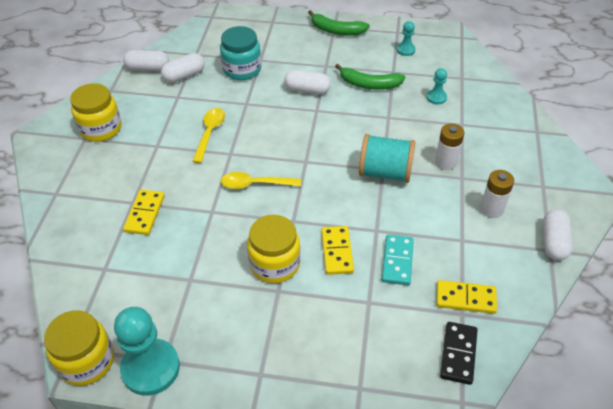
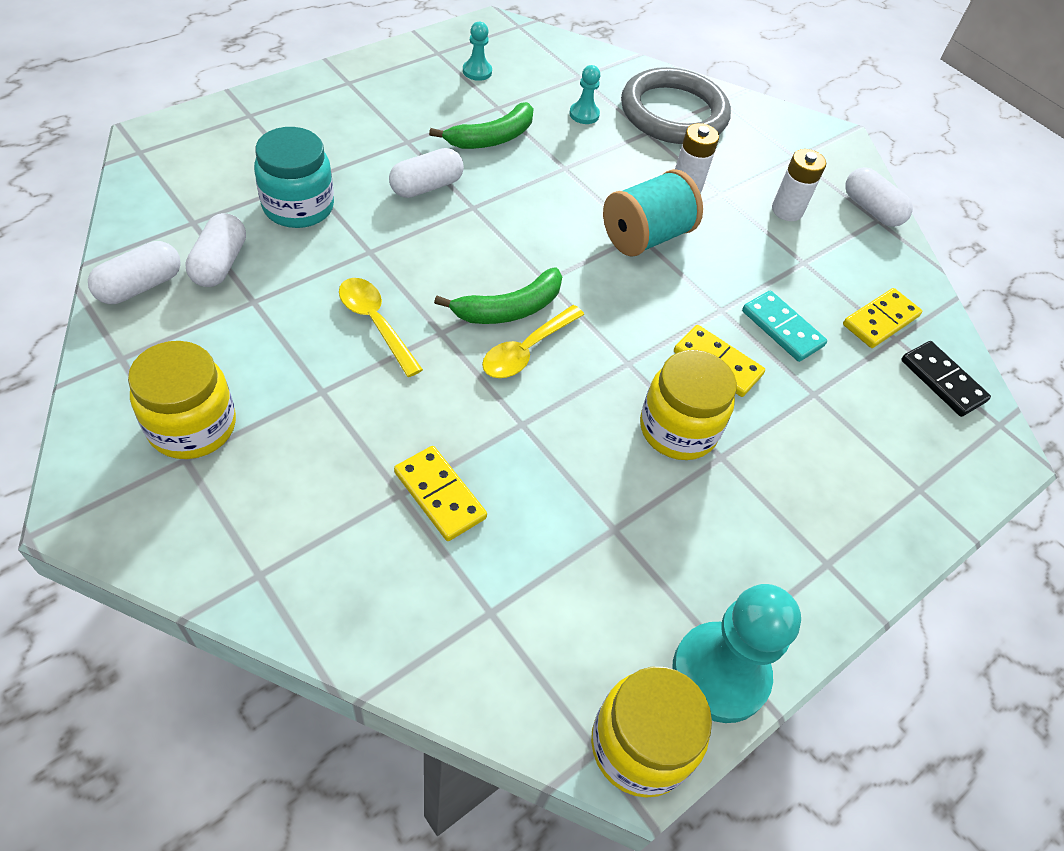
camera: 55 degrees left, 5 degrees up
(336, 30) = (358, 86): green banana -> green banana (509, 309)
(493, 123) = (673, 113): none -> grey ring

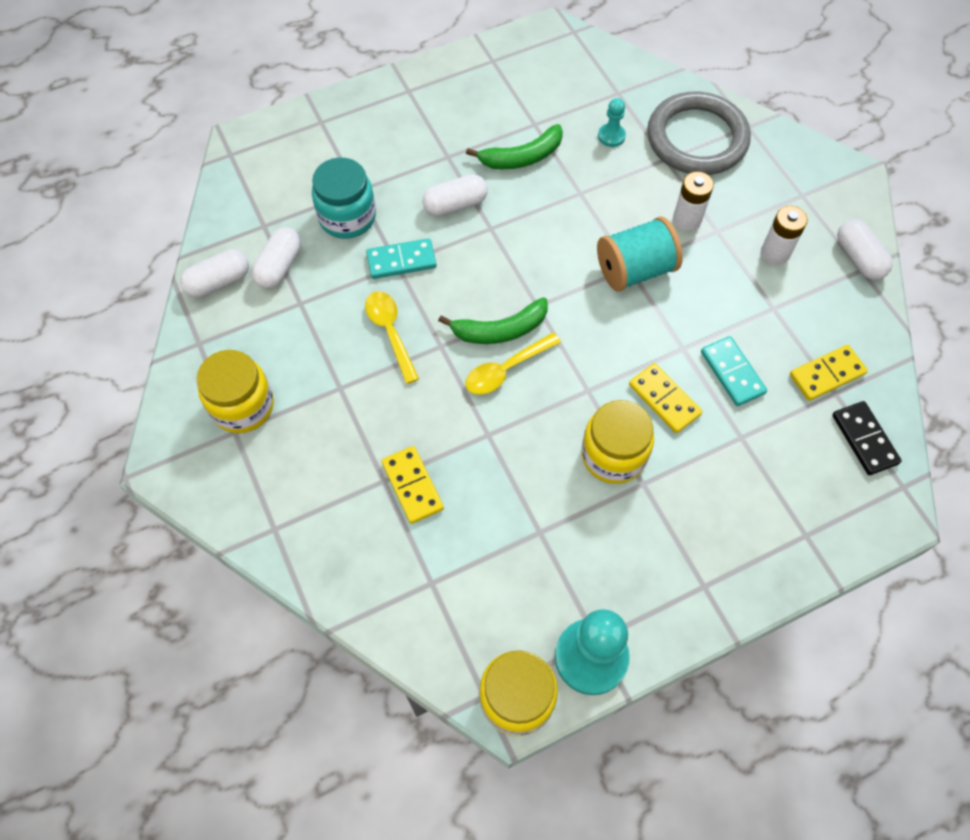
camera: 20 degrees right, 10 degrees up
(374, 246) = (401, 260): none -> turquoise domino
(477, 71) = (524, 83): turquoise pawn -> none

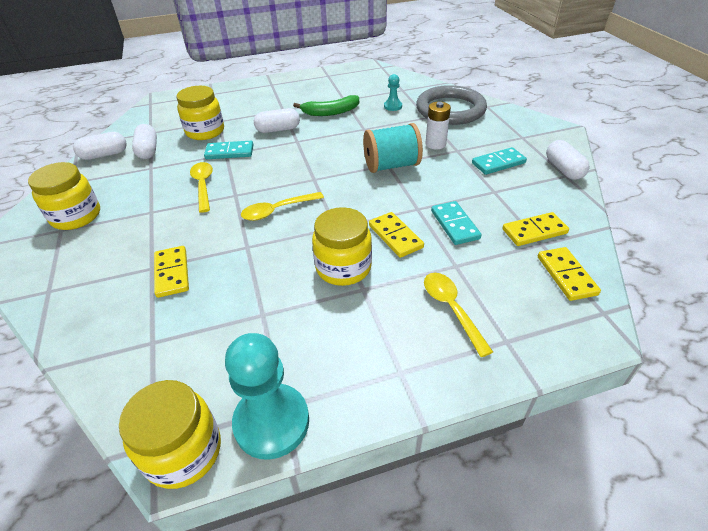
camera: 10 degrees right, 20 degrees down
(279, 266) = (148, 150): white capsule -> white capsule turned 45 degrees counterclockwise
(347, 217) = (205, 131): turquoise jar -> yellow jar
(500, 330) = (282, 189): green banana -> none
(744, 501) = (451, 309): none -> yellow spoon
(775, 253) = (498, 163): white battery -> turquoise domino
(864, 439) = (566, 275): black domino -> yellow domino

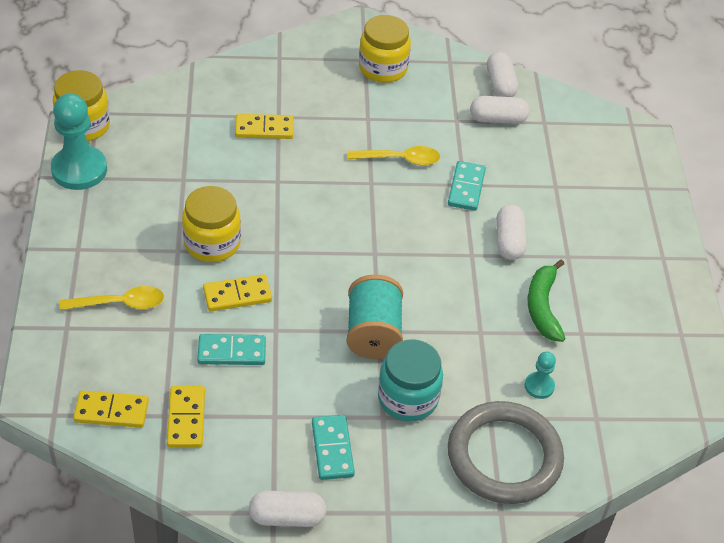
camera: 100 degrees right, 5 degrees up
(205, 131) = (528, 171): yellow jar -> none
(277, 211) = (326, 211): yellow spoon -> none
(435, 144) = (408, 398): white battery -> turquoise jar

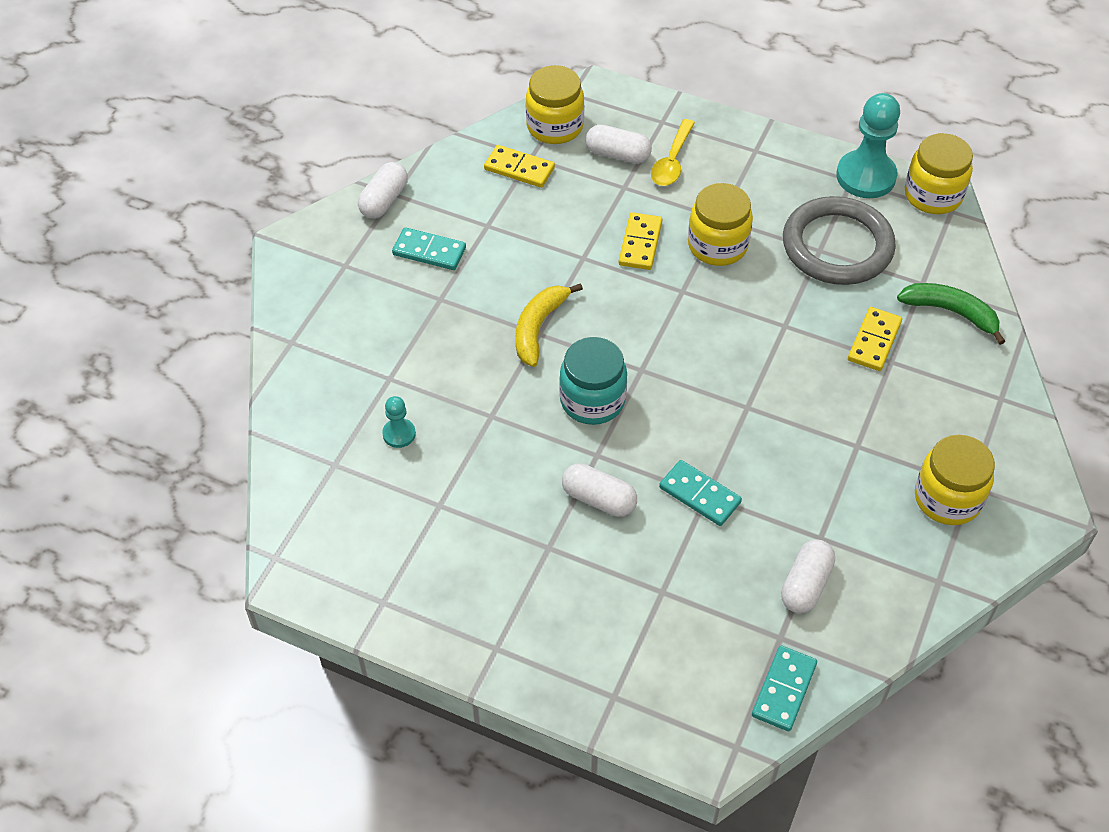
camera: 120 degrees right, 5 degrees up
(111, 411) = (554, 126): yellow domino -> yellow jar
(231, 352) = (574, 219): turquoise domino -> turquoise domino (783, 690)
(373, 333) = (538, 328): turquoise spool -> yellow banana
(400, 159) = (774, 450): yellow spoon -> none
(408, 398) = (449, 324): turquoise jar -> turquoise jar (592, 400)
(500, 84) = (872, 620): white capsule -> white capsule (618, 154)
(504, 456) = (342, 369): grey ring -> grey ring (837, 246)
(543, 307) = (492, 486): green banana -> green banana (951, 312)

